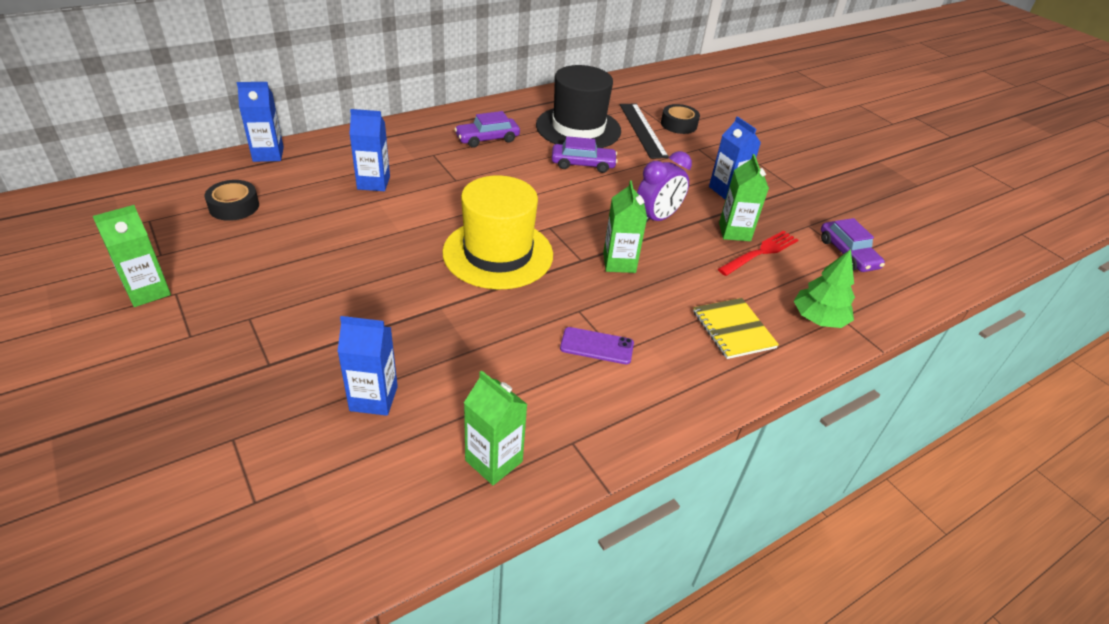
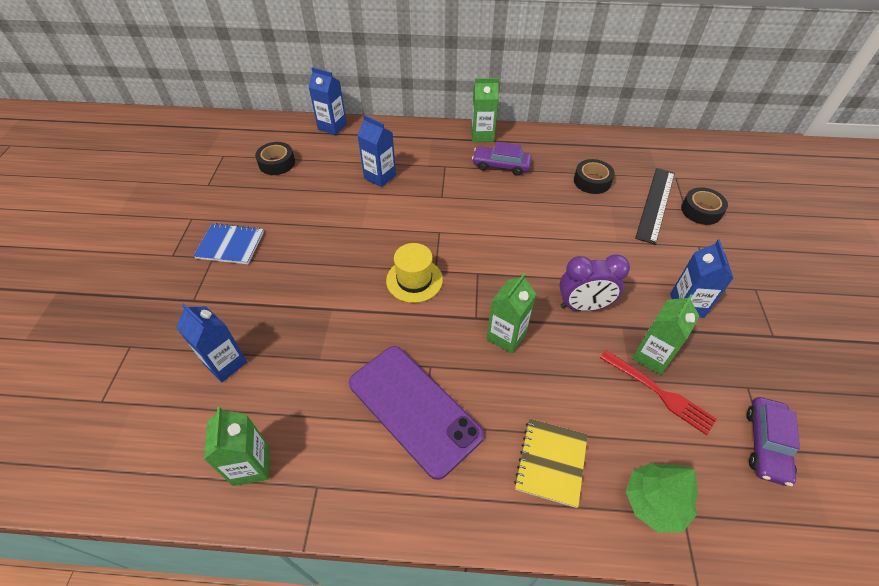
camera: 40 degrees right, 10 degrees up
(148, 291) = (179, 210): green carton -> green carton (482, 135)
(260, 299) = (230, 245): none -> blue notebook
(498, 253) = (414, 280): yellow hat -> yellow hat, size x0.57
(578, 128) = (592, 181): black hat -> black tape
(583, 164) = (563, 221): purple car -> none
(597, 346) = (414, 409): purple phone -> purple phone, size x2.09
(760, 252) = (659, 392): red fork -> red fork turned 45 degrees clockwise

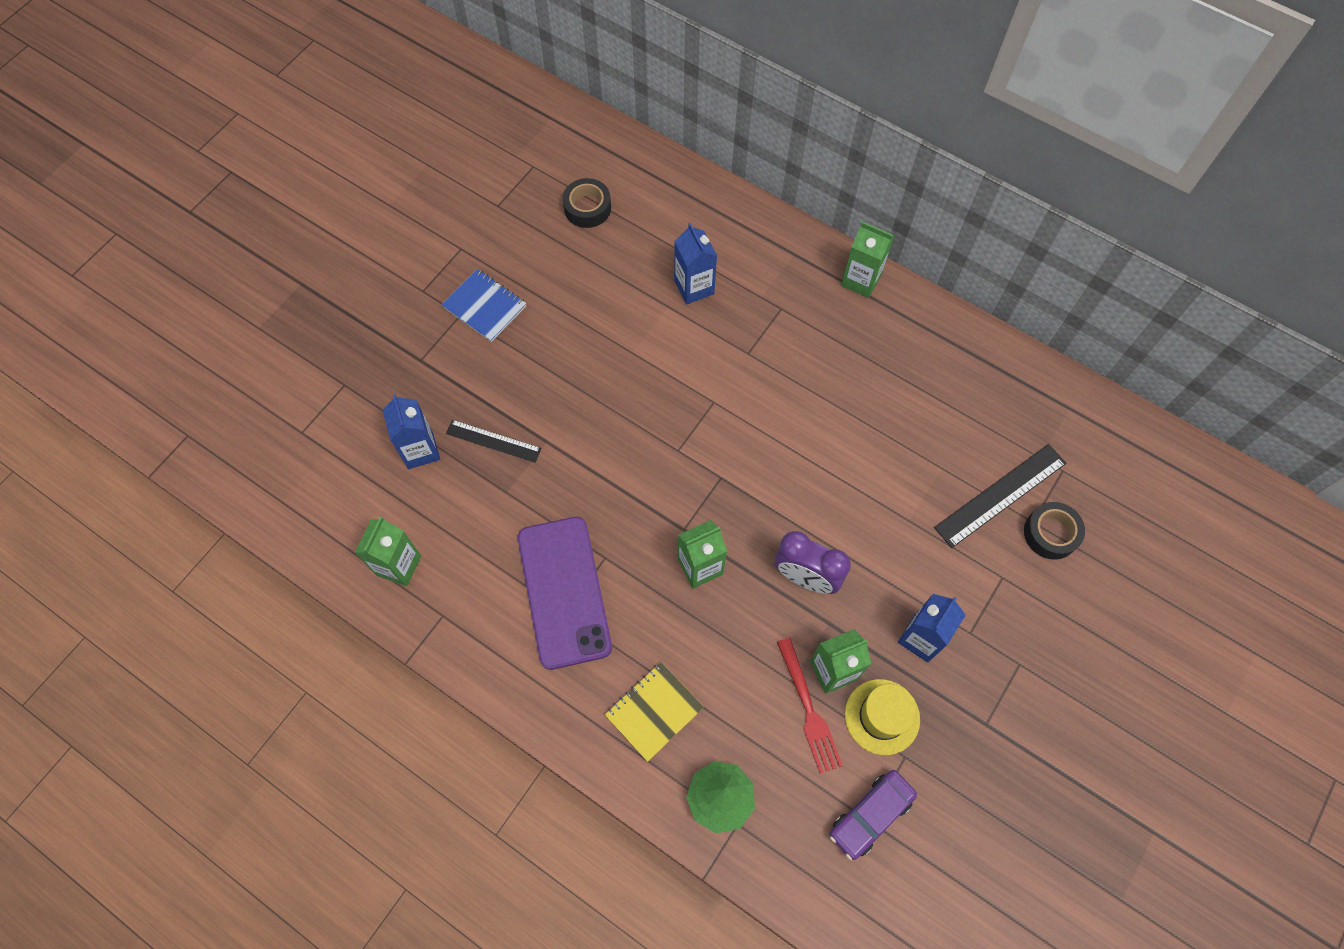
camera: 30 degrees right, 15 degrees up
(287, 328) = (493, 441): none -> black ruler
(332, 127) = (682, 177): blue carton -> none
(414, 280) = (648, 450): yellow hat -> yellow hat (882, 716)
(501, 165) = (850, 341): purple car -> none
(592, 181) = (948, 421): black tape -> none

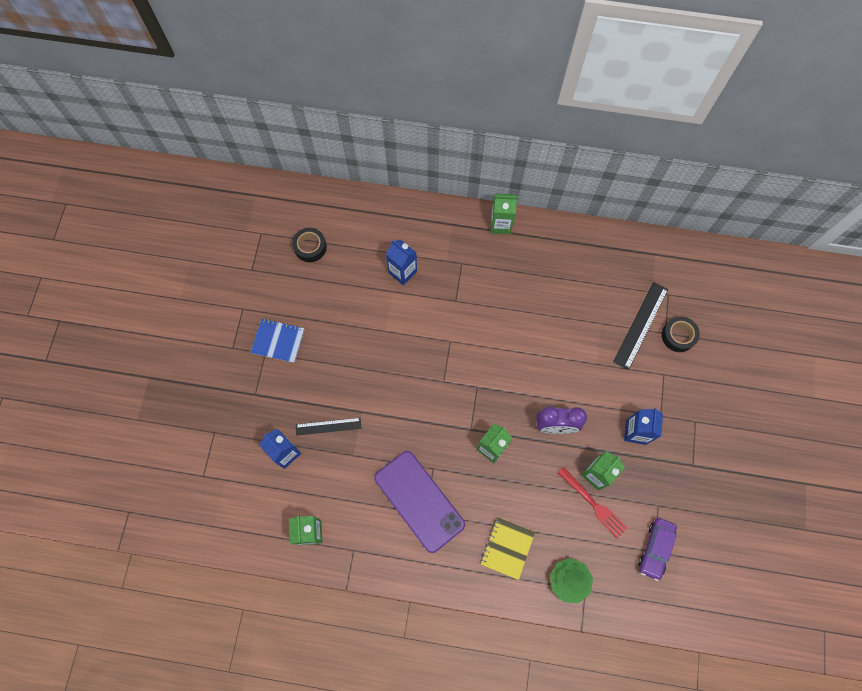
camera: 25 degrees left, 5 degrees up
(882, 716) = (635, 488): yellow hat -> none

